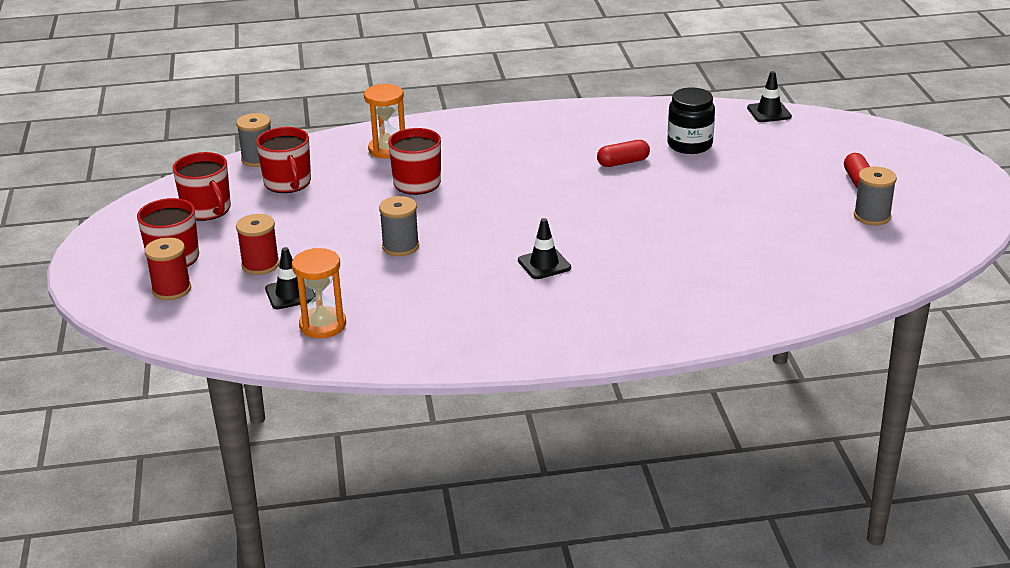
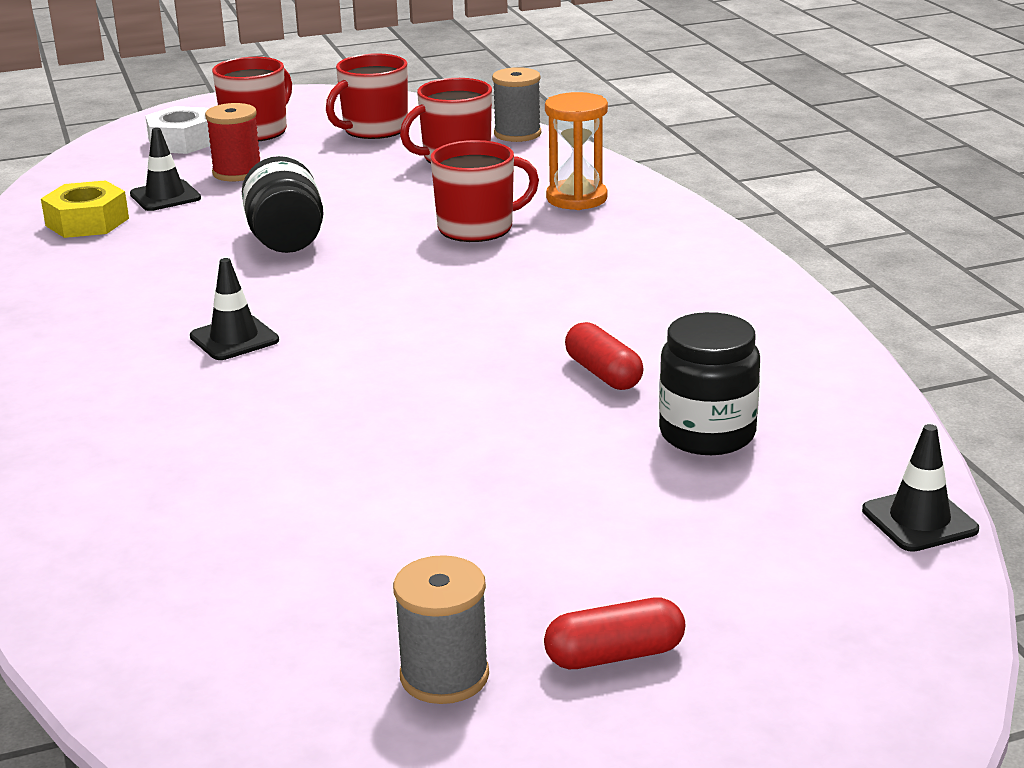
camera: 80 degrees right, 5 degrees down
(171, 289) = (182, 142): red spool -> white nut
(322, 325) = (87, 222): orange hourglass -> yellow nut
(400, 246) = (286, 240): grey spool -> black jar

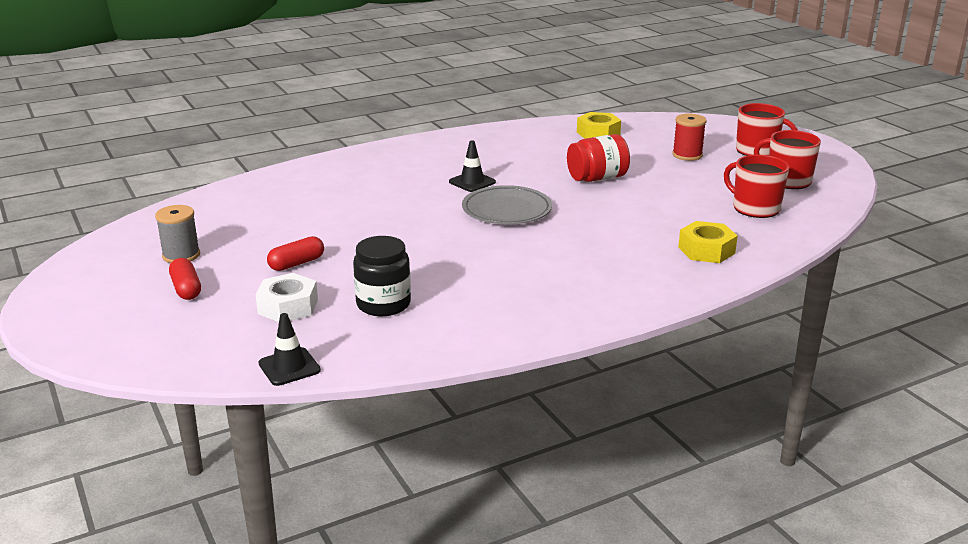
camera: 80 degrees right, 0 degrees up
(165, 196) = (642, 144): black traffic cone -> none
(182, 142) = (726, 136): white nut -> white nut (288, 306)
(286, 240) = (597, 178): black jar -> red jar
(377, 316) = (506, 210): none -> grey plate
(477, 228) = (639, 224): red mug -> none
(517, 134) = (815, 223): grey spool -> none
(576, 198) = (706, 250): orange hourglass -> yellow nut
(603, 374) = (450, 272): red capsule -> red capsule (296, 263)

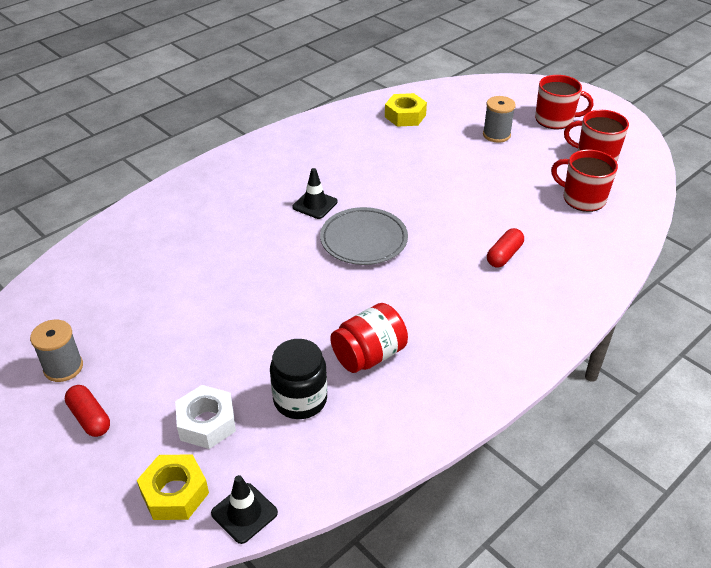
camera: 15 degrees left, 15 degrees up
(296, 263) = (189, 356): red capsule -> red capsule (504, 255)
(597, 178) = (429, 180): red jar -> red jar (369, 355)
(687, 155) = (496, 135): red spool -> grey spool
(706, 250) = (564, 264): yellow nut -> yellow nut (175, 493)

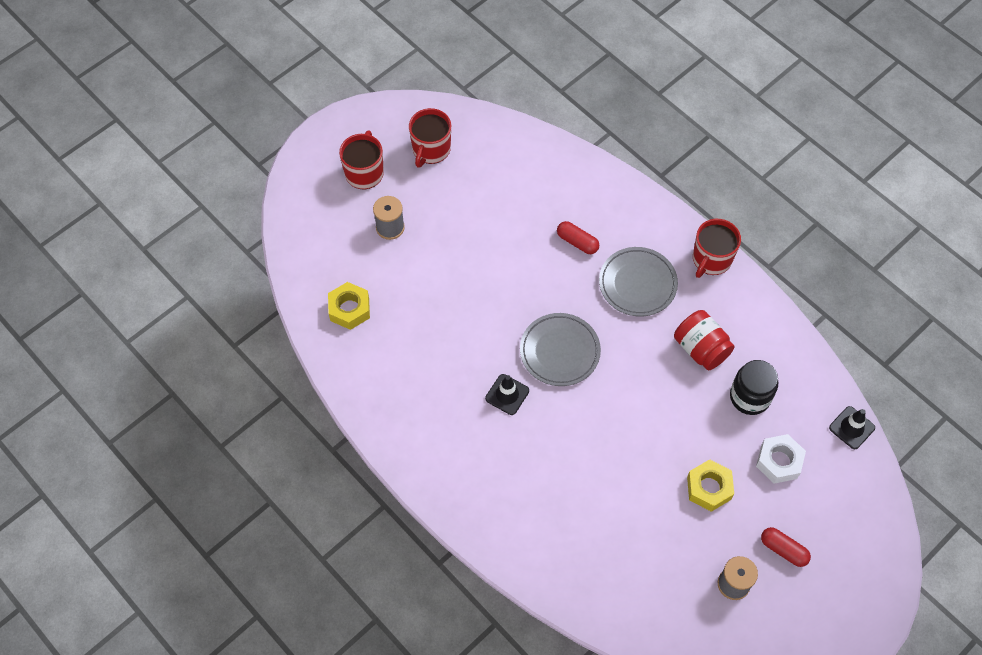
camera: 90 degrees left, 20 degrees up
(89, 418) = (783, 550): red capsule -> red capsule turned 75 degrees clockwise
(175, 493) = (842, 475): yellow nut -> yellow nut (709, 488)
(455, 302) = (637, 284): none -> grey plate
(583, 199) = (497, 171): red mug -> red mug (711, 259)

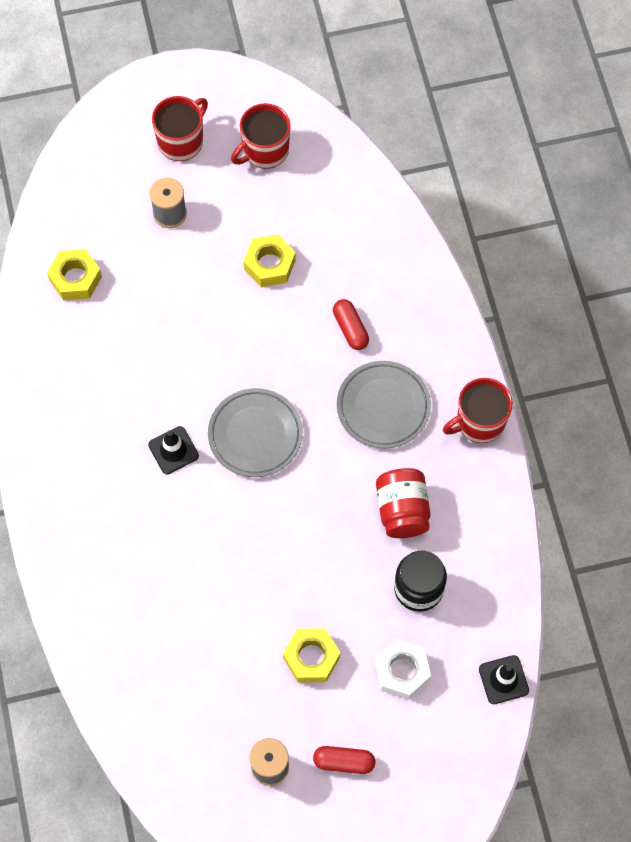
camera: 30 degrees right, 5 degrees up
(488, 227) = (269, 264): none -> yellow nut
(783, 550) = (344, 762): red capsule -> red capsule turned 60 degrees counterclockwise

